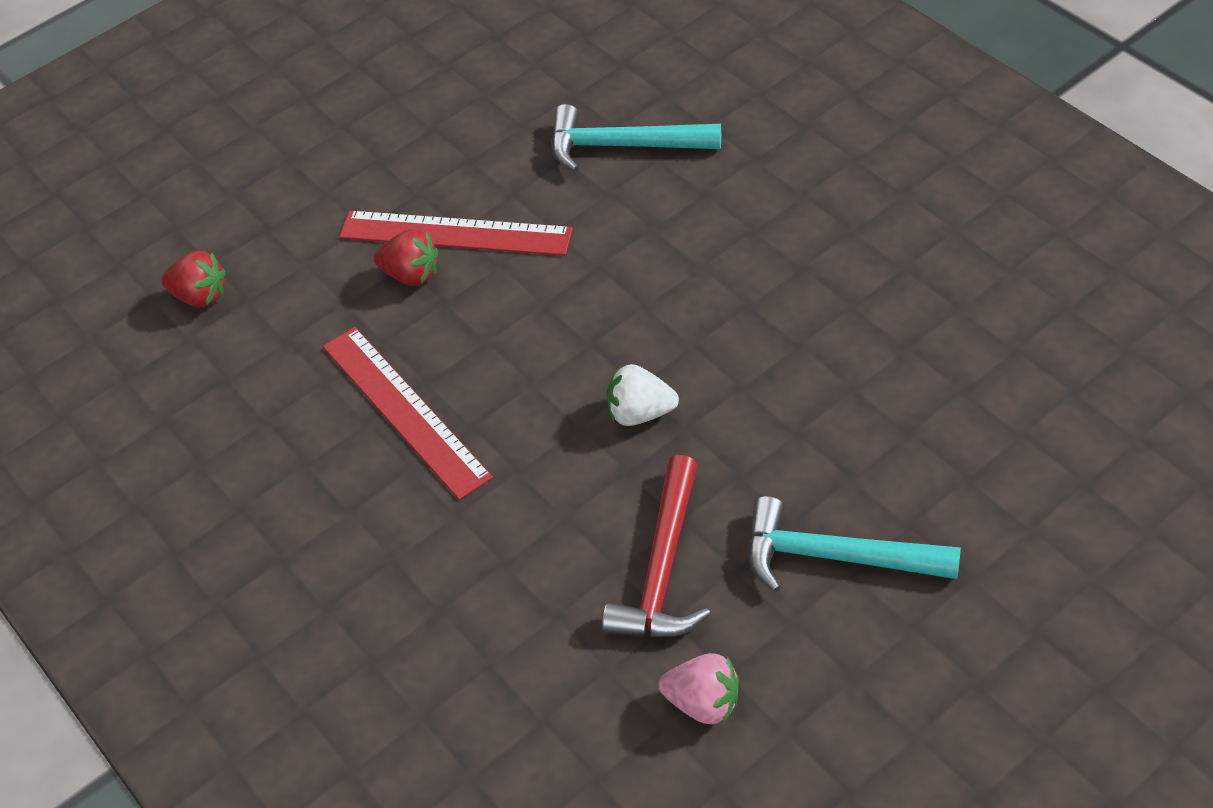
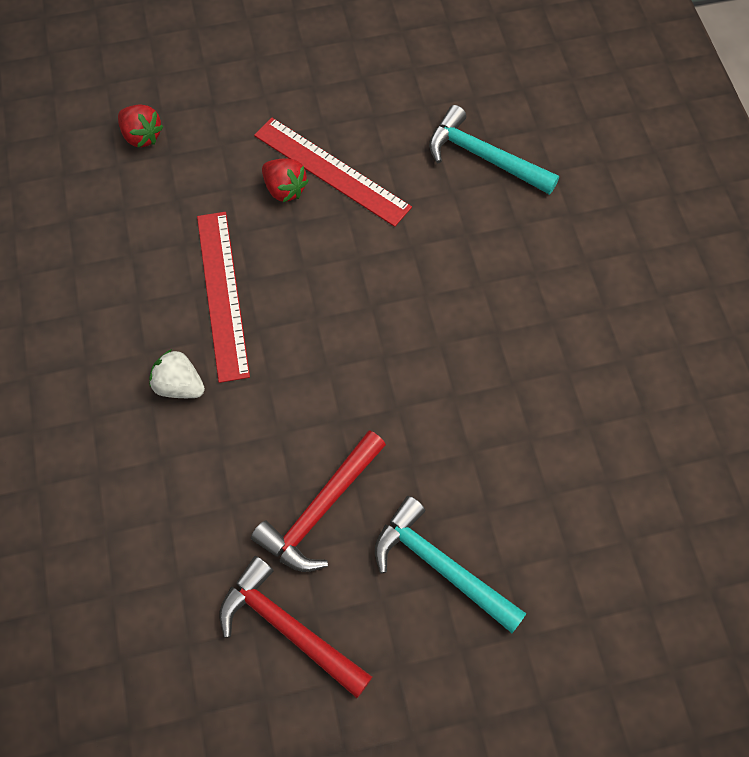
camera: 20 degrees right, 15 degrees up
(640, 413) = (374, 379): white strawberry -> white strawberry (179, 385)
(703, 703) = (288, 628): pink strawberry -> red hammer

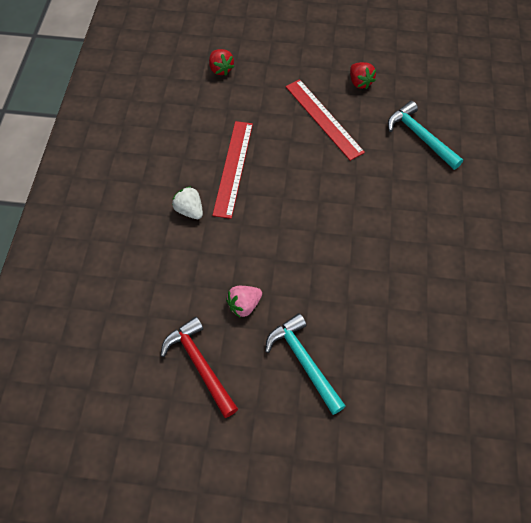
camera: 20 degrees right, 5 degrees down
(285, 189) = (292, 121): red strawberry -> red strawberry (360, 82)
(320, 509) = (244, 305): red hammer -> pink strawberry

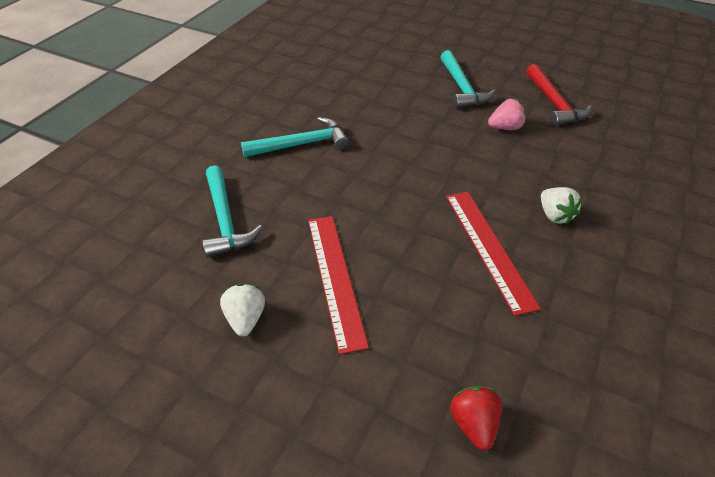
camera: 160 degrees left, 15 degrees down
(233, 168) = (488, 248): red ruler -> red ruler turned 45 degrees counterclockwise
(360, 82) = (245, 319): red strawberry -> white strawberry
(416, 224) = (302, 144): none -> turquoise hammer

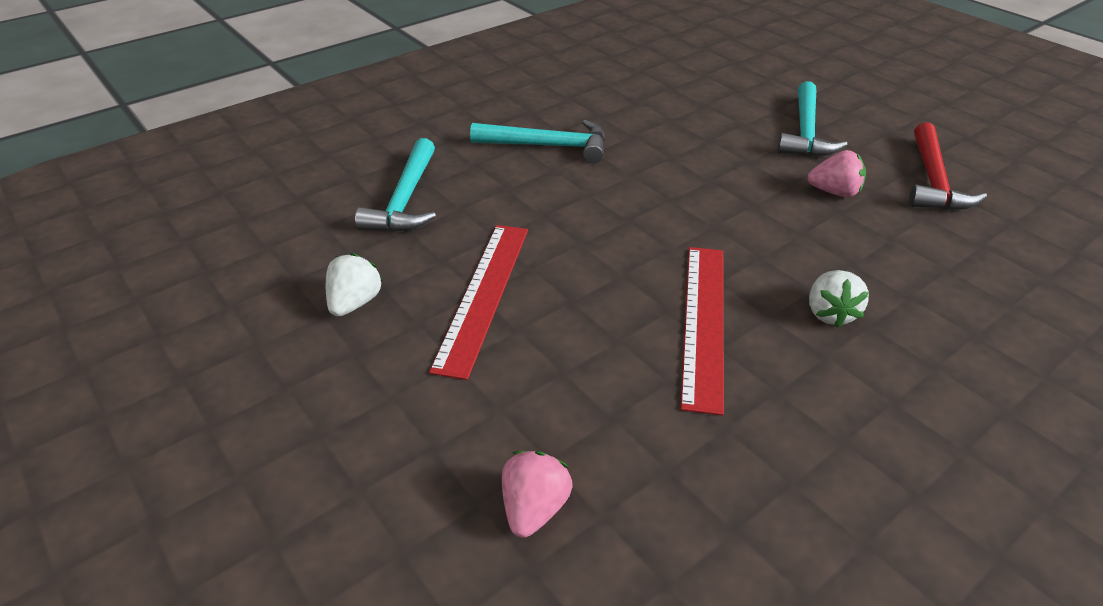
camera: 25 degrees right, 5 degrees down
(473, 424) = (534, 508): red strawberry -> pink strawberry

